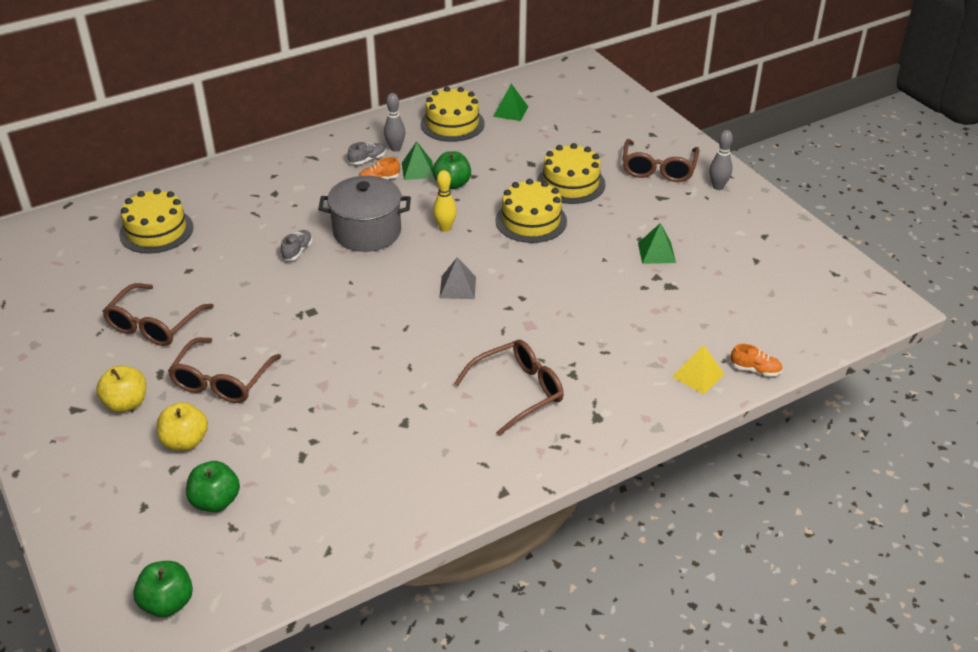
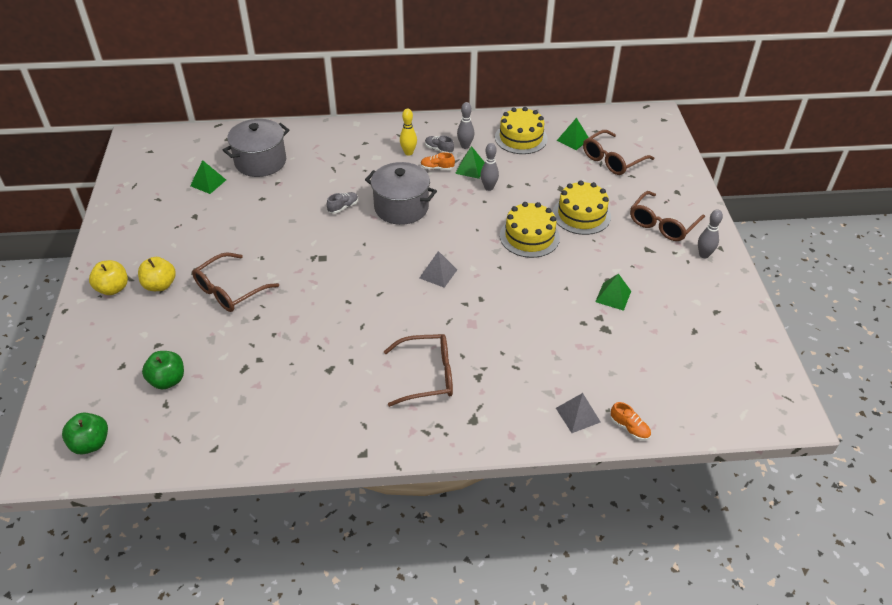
camera: 25 degrees right, 5 degrees up
(104, 272) = (208, 182): none -> green pyramid
(154, 325) = (214, 232): brown glasses -> brown glasses (612, 160)
(156, 231) = (260, 162): yellow cake -> grey pot
(185, 441) = (178, 327): yellow apple -> yellow apple (113, 288)
(367, 160) = (439, 149): grey shoe -> grey shoe turned 135 degrees counterclockwise
(445, 228) = (460, 222): yellow bowling pin -> yellow bowling pin (408, 153)
(452, 184) = (488, 188): green apple -> grey bowling pin
(698, 375) = (577, 415): yellow pyramid -> grey pyramid

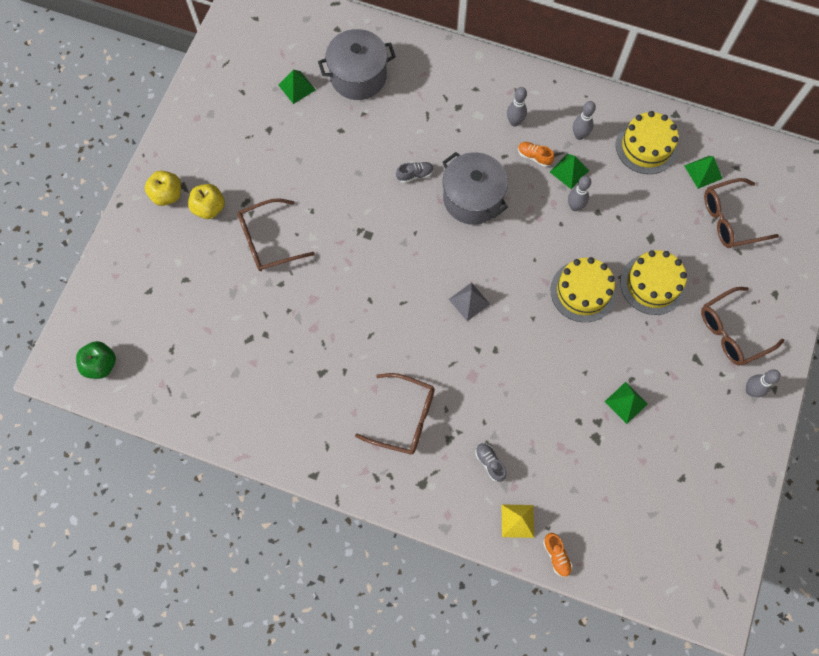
camera: 25 degrees right, 25 degrees up
(168, 380) = (181, 324): green apple -> none
(408, 153) = (514, 122): yellow bowling pin -> grey bowling pin
(439, 149) = (549, 129): grey shoe -> grey shoe (490, 463)
(577, 415) = (517, 521): grey pyramid -> yellow pyramid

